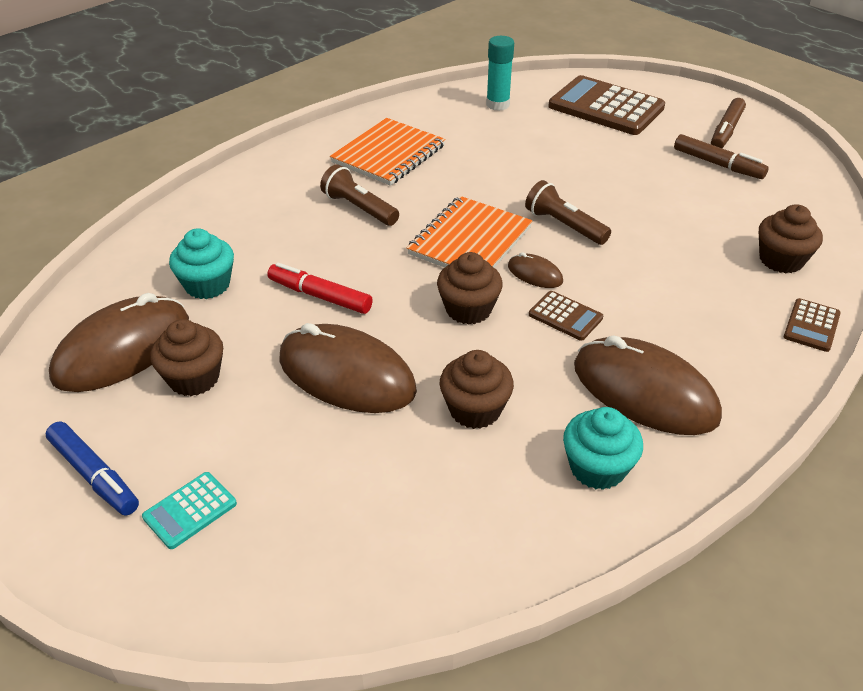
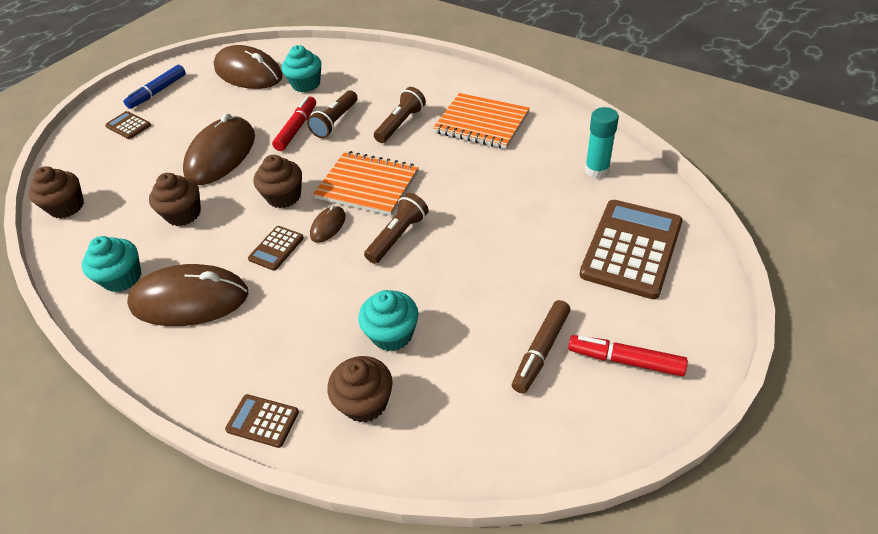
camera: 85 degrees right, 5 degrees up
(190, 510) = (128, 126): turquoise calculator -> brown calculator
(194, 378) = (223, 102): brown cupcake -> brown cupcake (67, 207)
(324, 260) = (335, 122): none -> brown flashlight
(644, 391) = (190, 299): brown mouse -> brown mouse turned 60 degrees clockwise
(700, 239) = (392, 334): none -> turquoise cupcake
(726, 131) = (625, 360): brown marker -> red marker

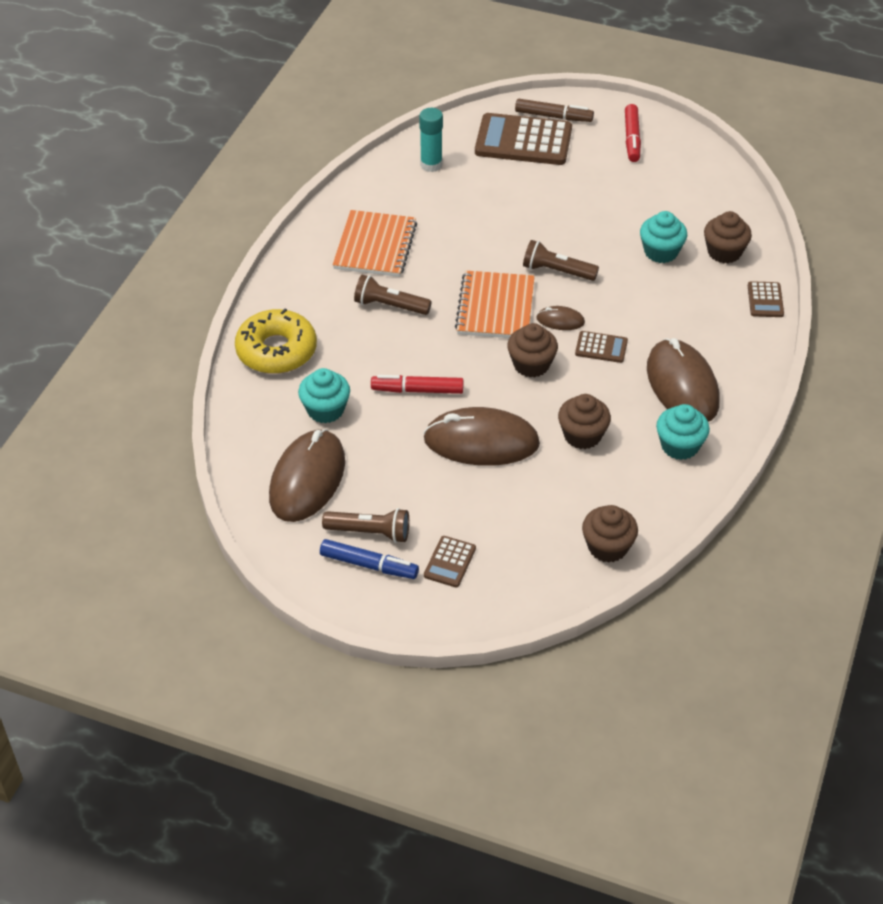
camera: 110 degrees left, 0 degrees up
(335, 122) = (397, 360): brown flashlight -> brown flashlight (370, 532)
(379, 67) = (276, 350): none -> yellow donut
(541, 350) = (641, 176): brown marker -> brown marker (553, 116)

